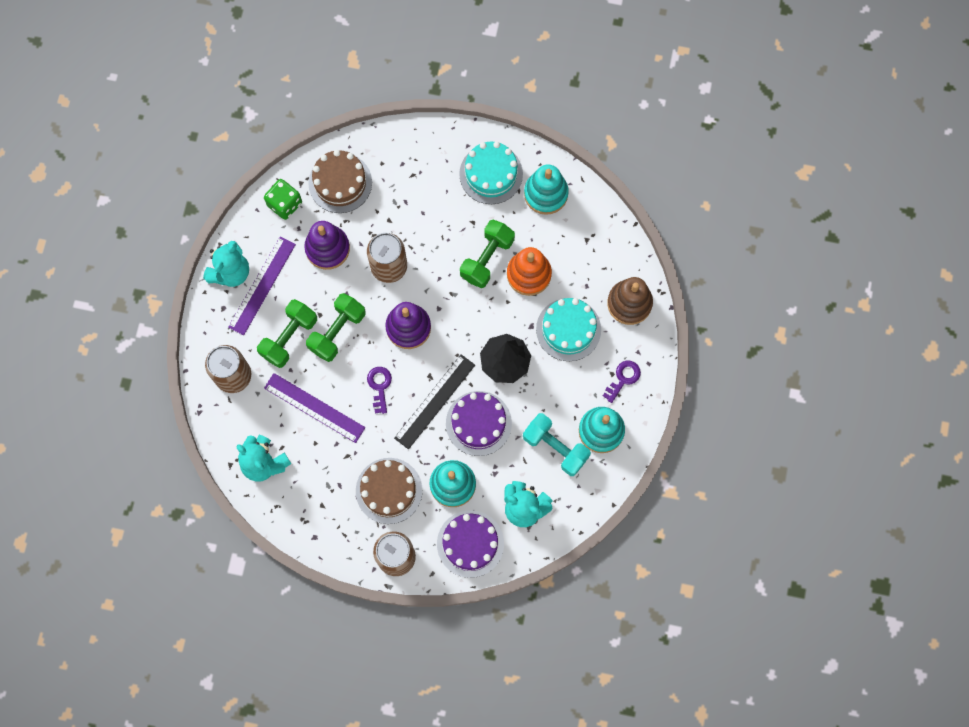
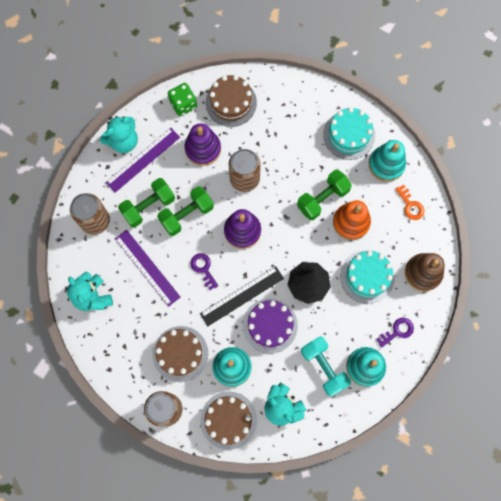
camera: 20 degrees right, 0 degrees up
(379, 386) = (203, 268): purple key -> purple key turned 45 degrees counterclockwise
(470, 544) = (228, 420): purple cake -> brown cake
(589, 231) = (410, 205): none -> orange key

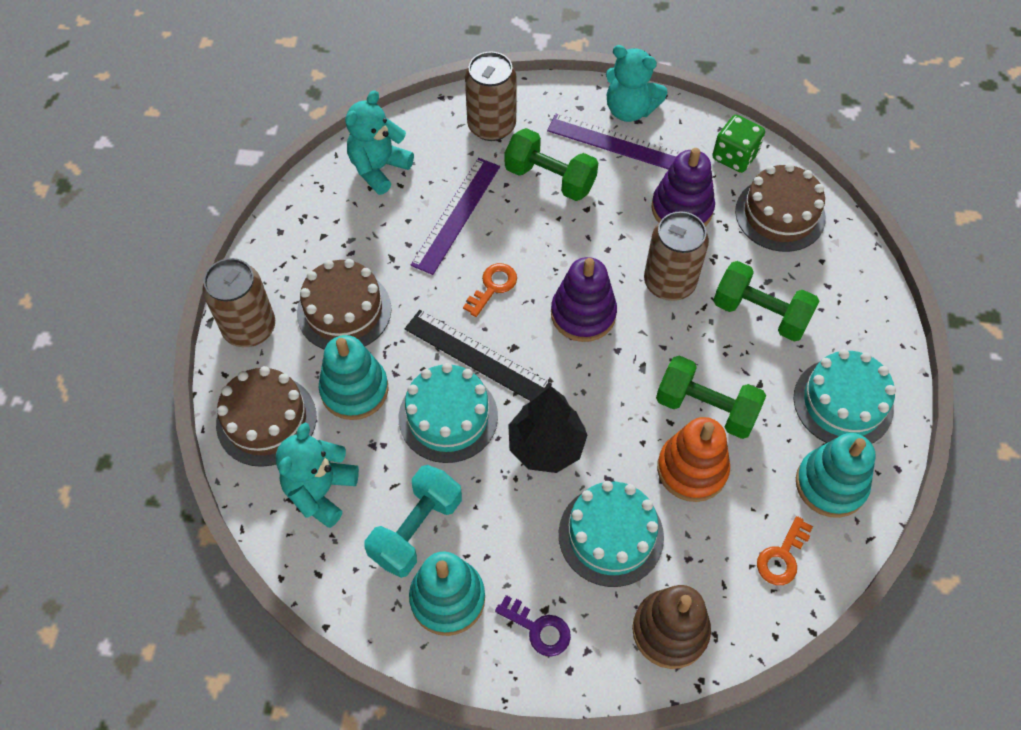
camera: 65 degrees right, 15 degrees down
(187, 215) = (565, 231): green dumbbell -> green dumbbell (760, 313)
(203, 268) = (493, 286): purple key -> orange key
(270, 325) = (448, 417): purple cake -> turquoise cake

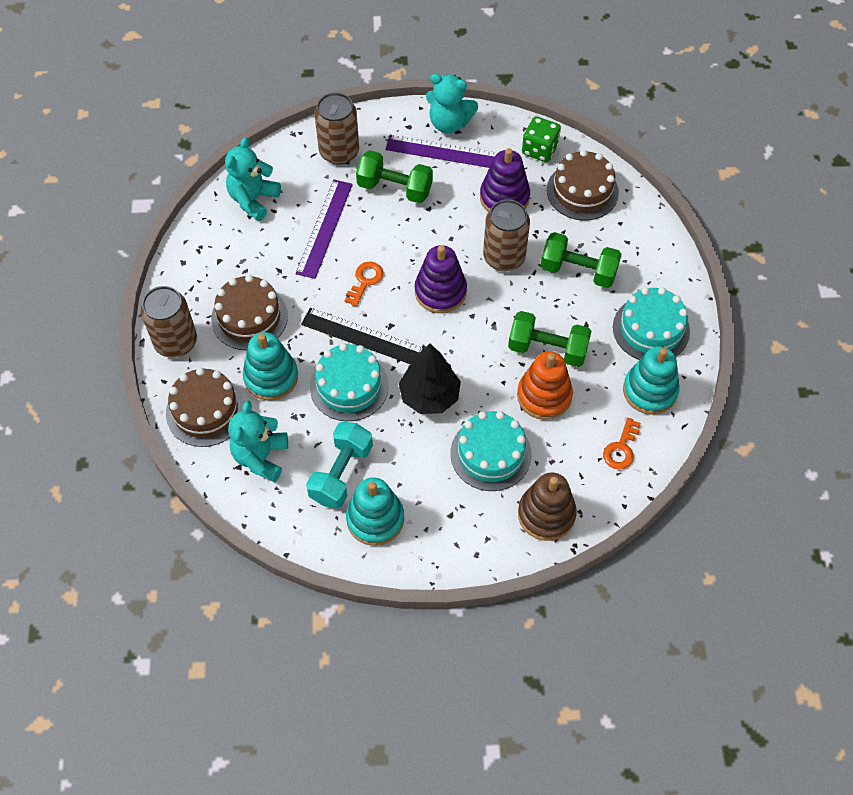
camera: 10 degrees left, 0 degrees up
(538, 629) = (448, 529): purple key -> none

